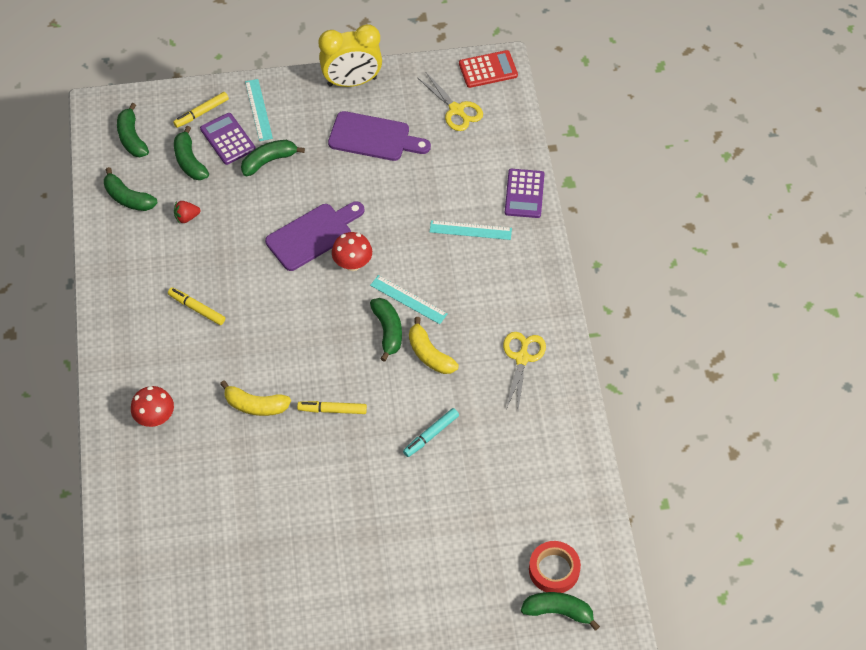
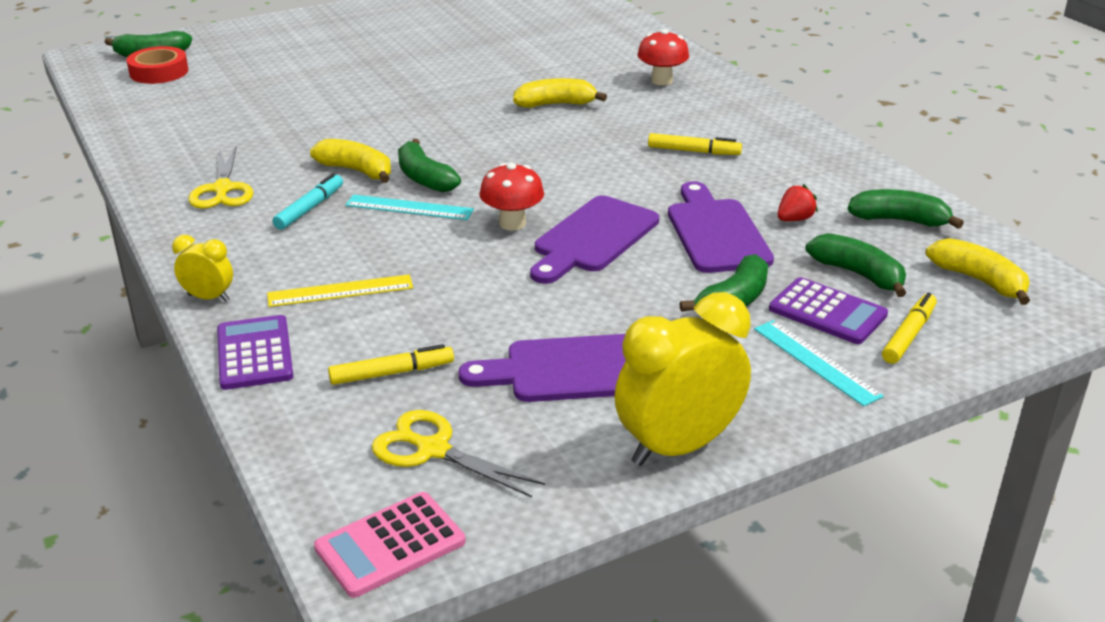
camera: 160 degrees right, 25 degrees down
(132, 138) = (979, 281): green banana -> yellow banana
(240, 219) = (715, 232): none -> purple cutting board
(332, 410) = (461, 116): yellow marker -> yellow marker (392, 373)
(431, 435) = (329, 120): turquoise marker -> turquoise marker (310, 208)
(470, 230) = (340, 291): turquoise ruler -> yellow ruler
(488, 69) = (390, 545): red calculator -> pink calculator
(542, 245) = (209, 298): none -> yellow clock

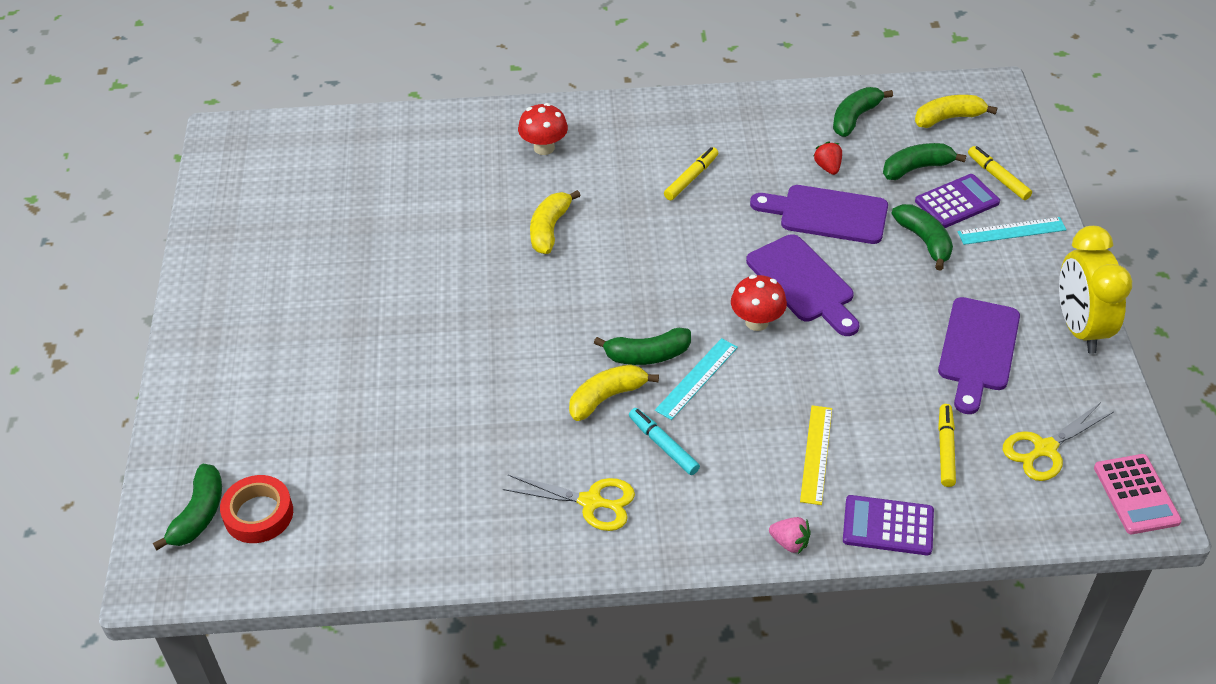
camera: 65 degrees left, 15 degrees up
(209, 298) = (789, 542): yellow clock -> pink strawberry

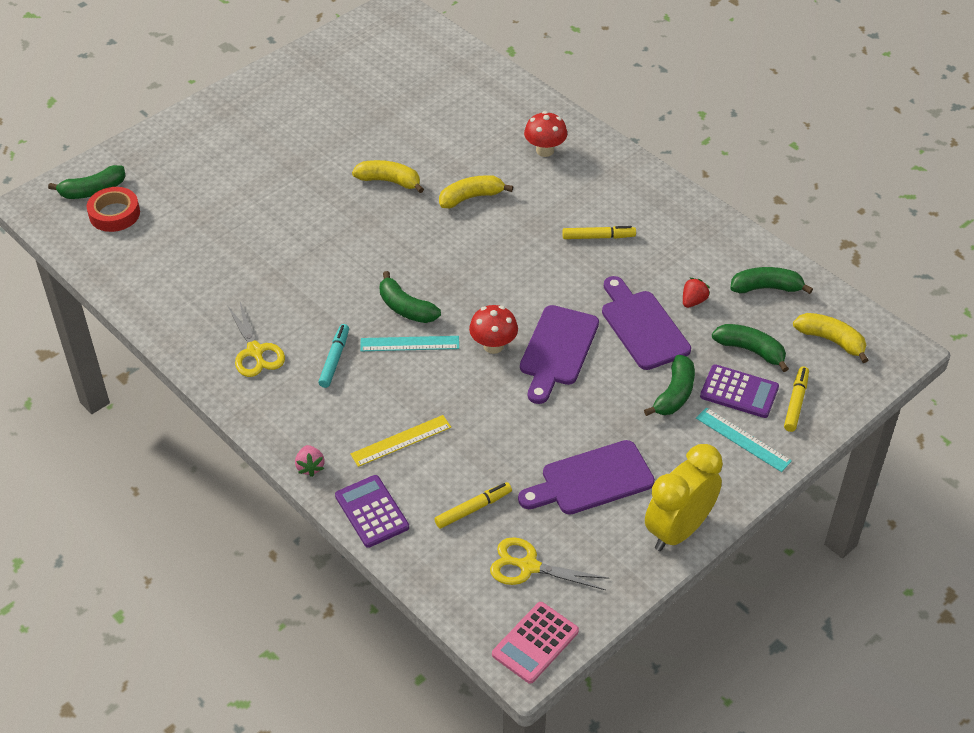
camera: 50 degrees right, 0 degrees up
(607, 397) = (349, 309): yellow banana -> yellow banana (389, 181)

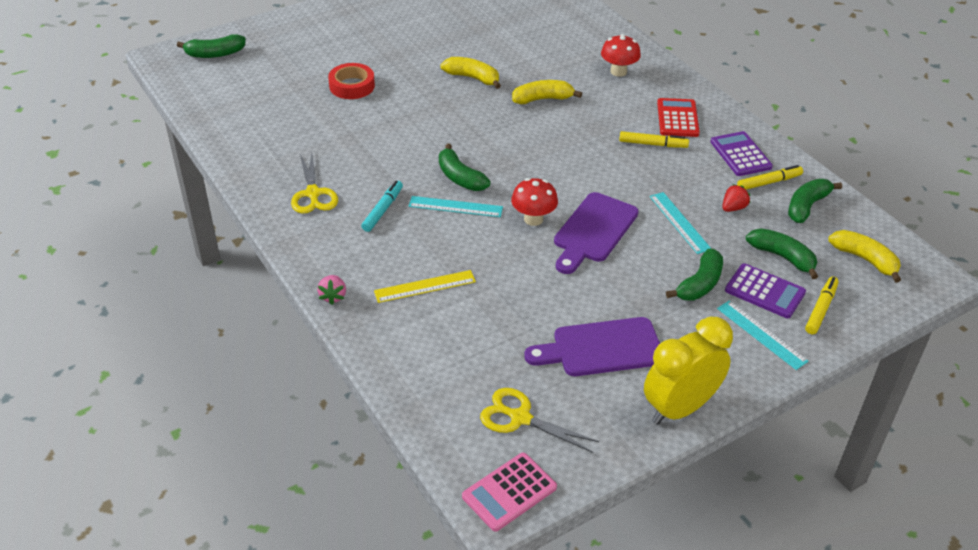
camera: 10 degrees right, 5 degrees down
(114, 214) = (227, 73): red tape -> red tape (352, 86)
(372, 511) = (379, 344): purple calculator -> purple calculator (740, 154)
(473, 509) = (478, 356): yellow marker -> yellow marker (769, 182)
(618, 201) = (677, 118): none -> red calculator
(642, 326) = (679, 222): purple cutting board -> turquoise ruler
(766, 288) = (807, 206): green banana -> green banana turned 60 degrees counterclockwise

